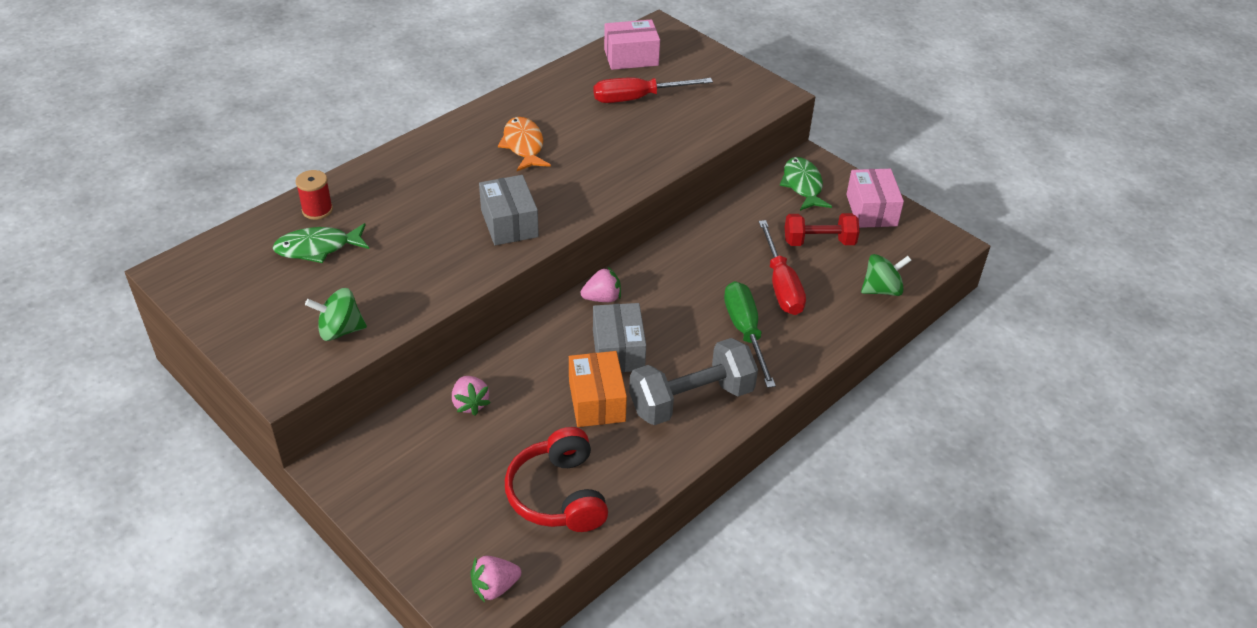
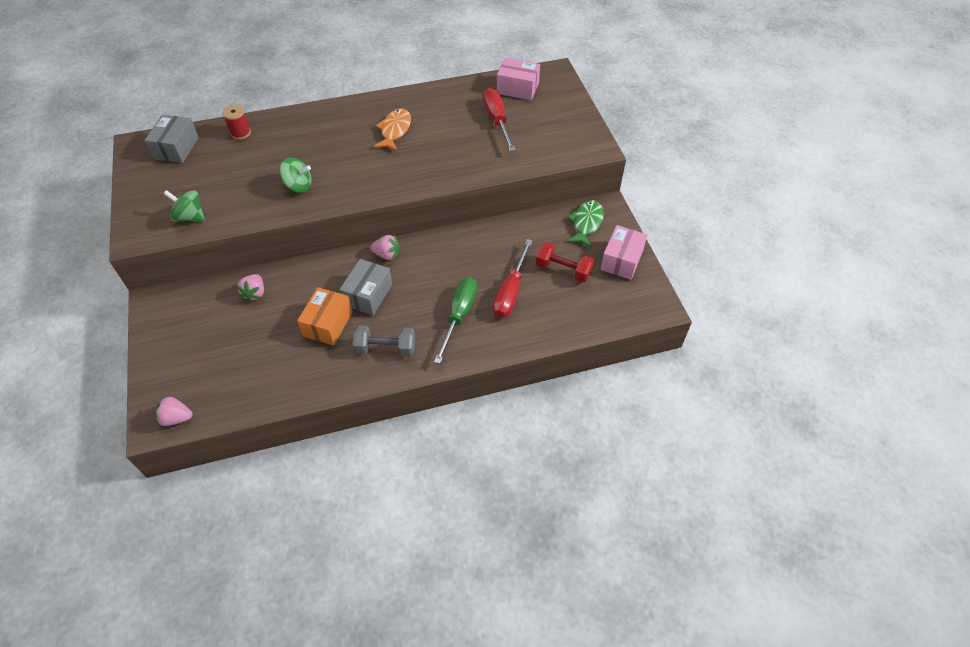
camera: 30 degrees right, 10 degrees up
(318, 248) = (221, 158): green fish -> none
(509, 223) = (342, 182): grey box -> grey box (176, 148)
(558, 495) = (257, 376): red headphones -> none
(638, 98) = (497, 120): red screwdriver -> red screwdriver turned 60 degrees clockwise
(691, 400) = (386, 348): grey dumbbell -> grey dumbbell, size x0.67
(881, 290) = (579, 323): green spinning top -> green spinning top (298, 186)

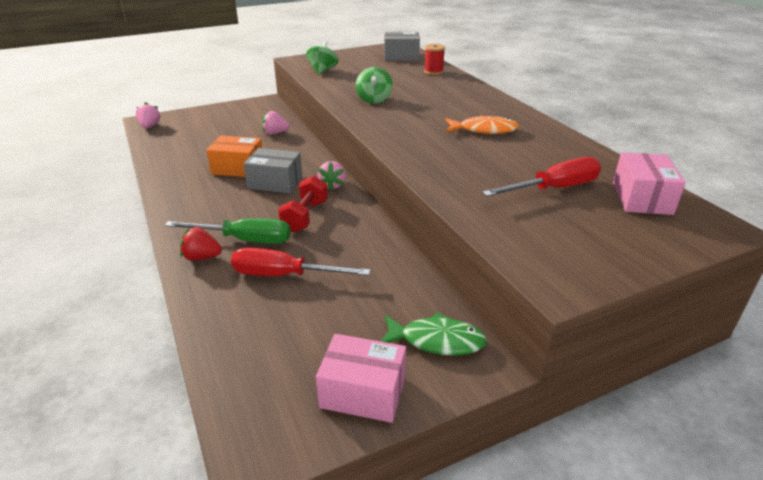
camera: 80 degrees right, 20 degrees down
(386, 348) = (203, 201): grey dumbbell -> none
(477, 343) = (201, 257): none -> red strawberry
(563, 270) = (329, 322): red dumbbell -> red dumbbell (305, 216)

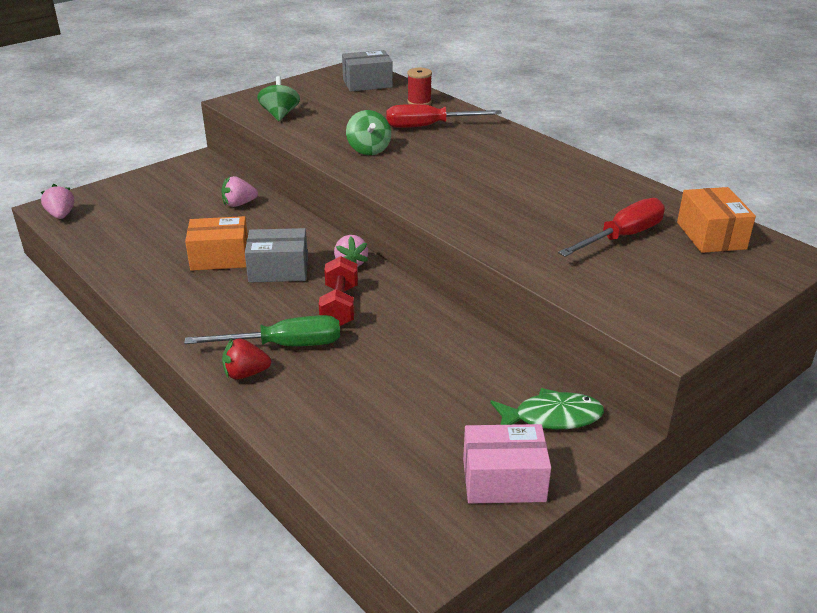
camera: 15 degrees left, 0 degrees up
(284, 275) = (355, 378): red screwdriver -> red screwdriver (429, 126)
(484, 130) = (517, 175): orange fish -> none
(641, 198) = (711, 235): pink box -> orange box

